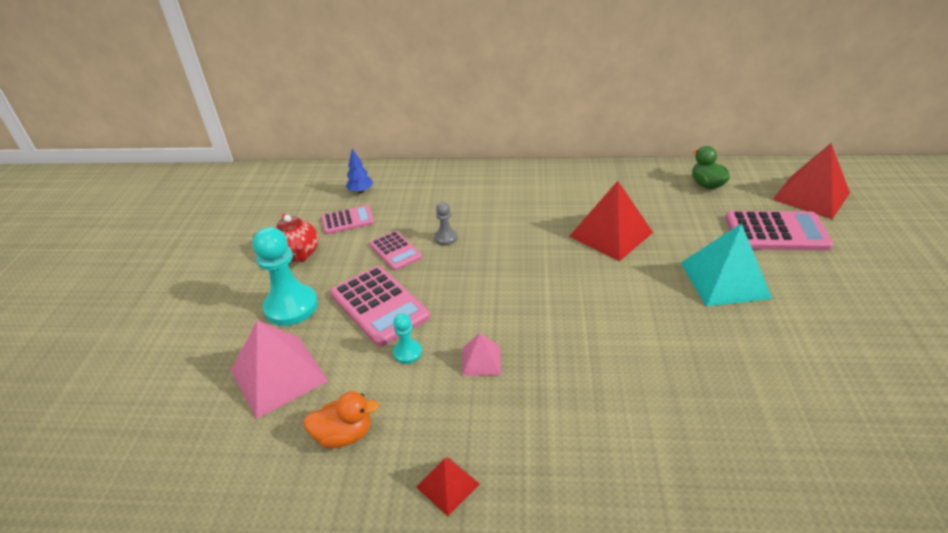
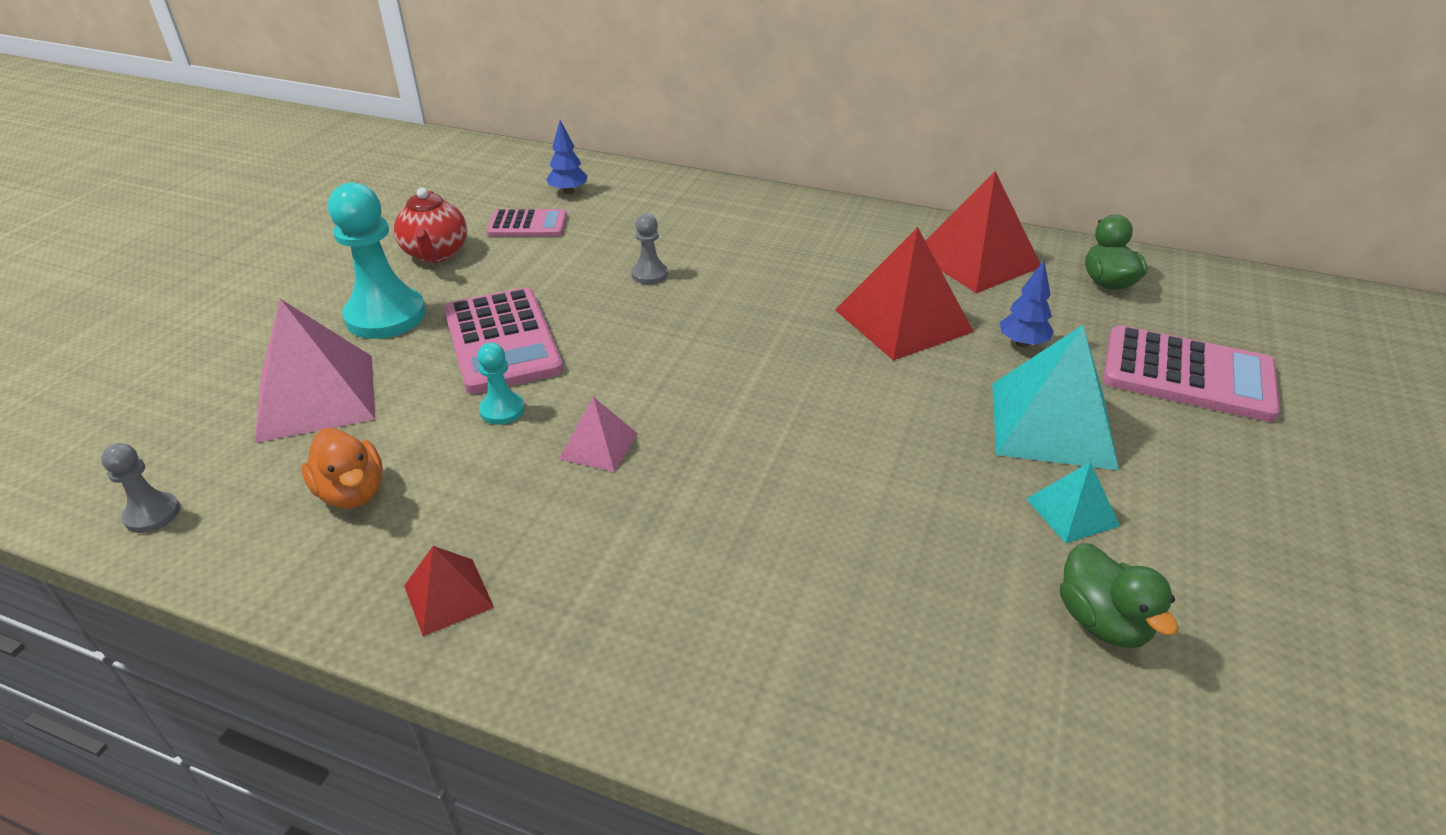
camera: 15 degrees right, 0 degrees up
(216, 489) = (152, 514): none -> grey pawn
(344, 435) = (352, 492): orange duck -> orange duck turned 45 degrees clockwise
(395, 251) = (568, 276): pink calculator -> none
(682, 233) = (1022, 343): none -> blue tree
(762, 330) = (1072, 512): none -> turquoise pyramid
(810, 390) = (1102, 621): none -> green duck
(811, 196) = (1285, 334): red pyramid -> red pyramid (977, 259)

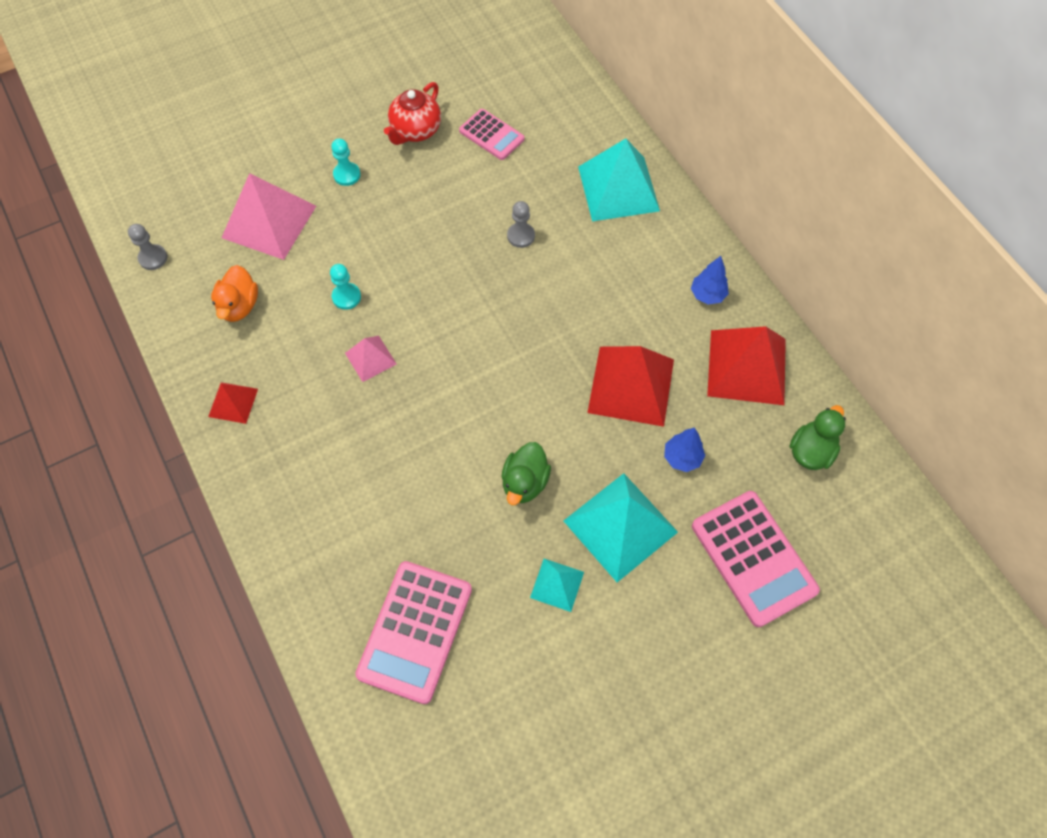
camera: 40 degrees right, 25 degrees up
(386, 316) = (347, 175): turquoise pawn -> turquoise pawn, size x0.50
(502, 341) = (389, 240): pink calculator -> pink calculator (415, 631)
(568, 192) = (547, 113): blue tree -> blue tree (707, 295)
(702, 208) = (618, 188): none -> turquoise pyramid
(1102, 621) = (492, 648): green duck -> green duck (525, 482)

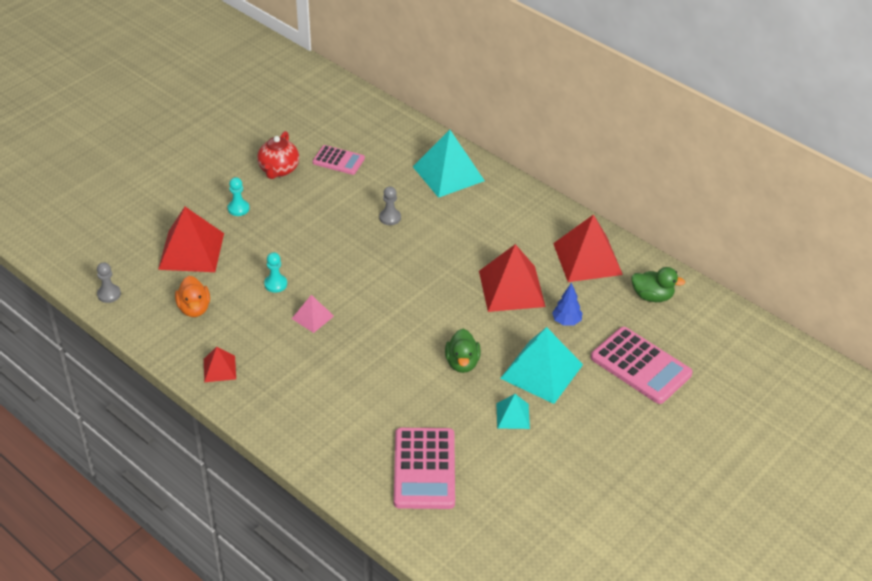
camera: 20 degrees left, 20 degrees down
(269, 222) = (191, 251): pink pyramid -> red pyramid
(707, 295) = (541, 223): blue tree -> none
(811, 451) = (652, 296): green duck -> green duck turned 90 degrees clockwise

